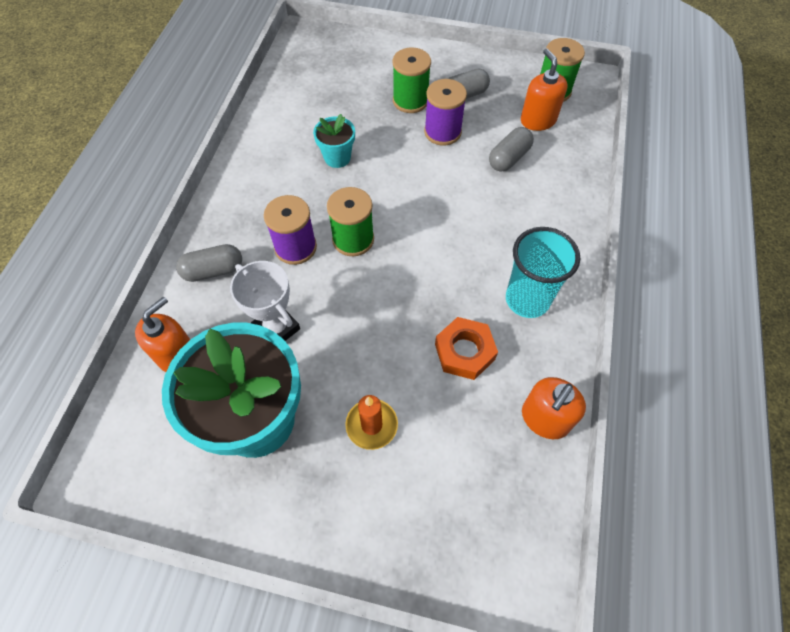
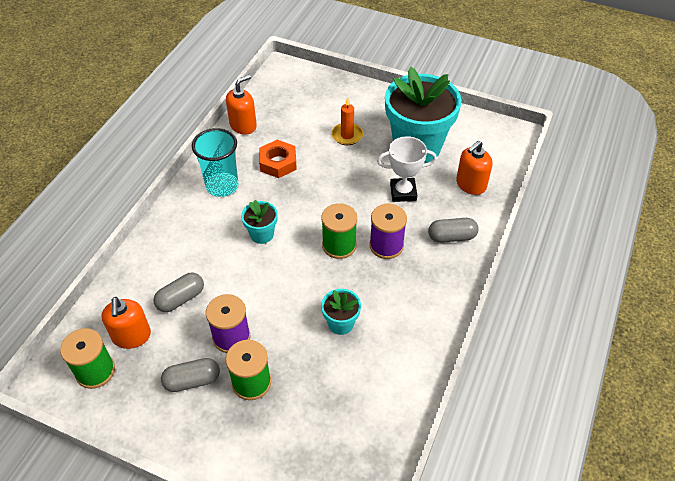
camera: 170 degrees left, 10 degrees down
(277, 328) = (403, 192): white trophy -> white trophy turned 60 degrees counterclockwise
(450, 239) = (262, 234): none -> turquoise flower pot

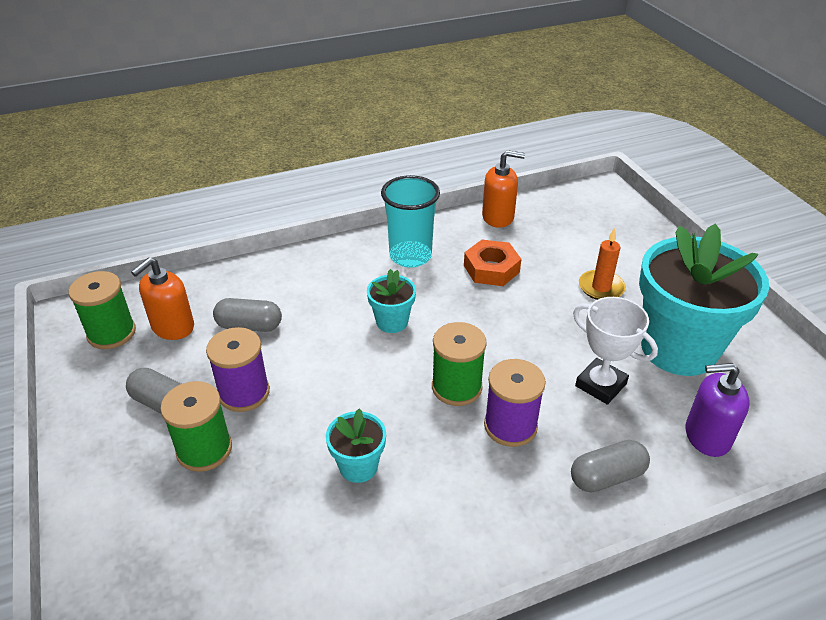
camera: 45 degrees right, 10 degrees down
(451, 237) = (607, 477): grey capsule -> grey capsule turned 60 degrees counterclockwise
(470, 185) = (706, 436): orange soap dispenser -> purple soap dispenser

